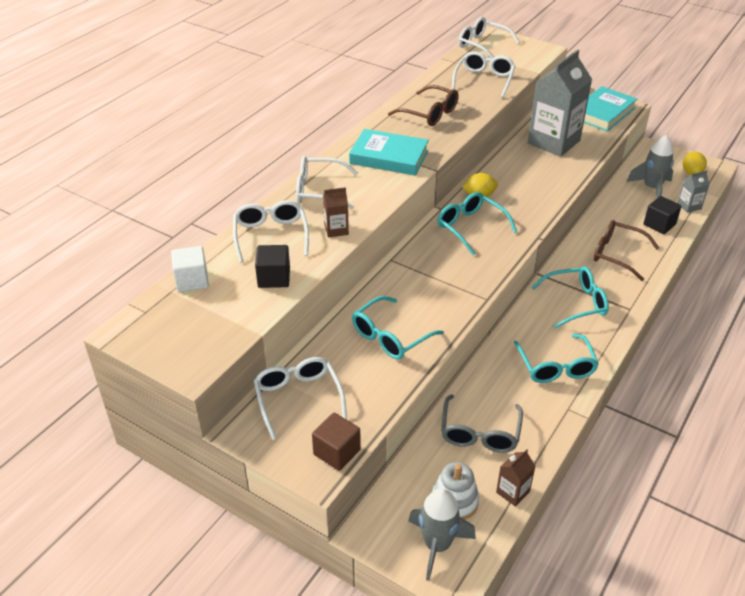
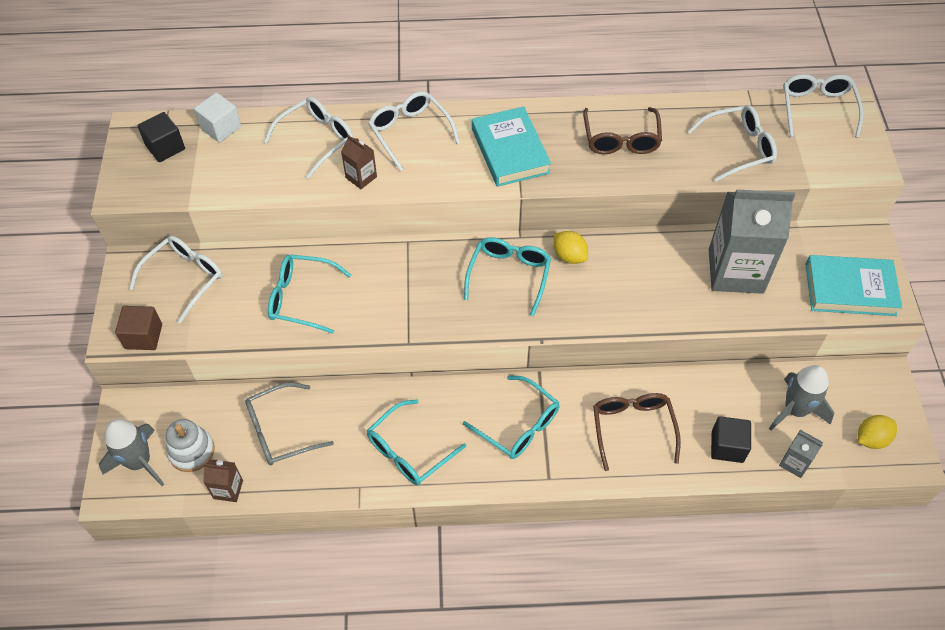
camera: 55 degrees right, 15 degrees up
(274, 278) = (262, 175): black cube -> black cube (165, 147)

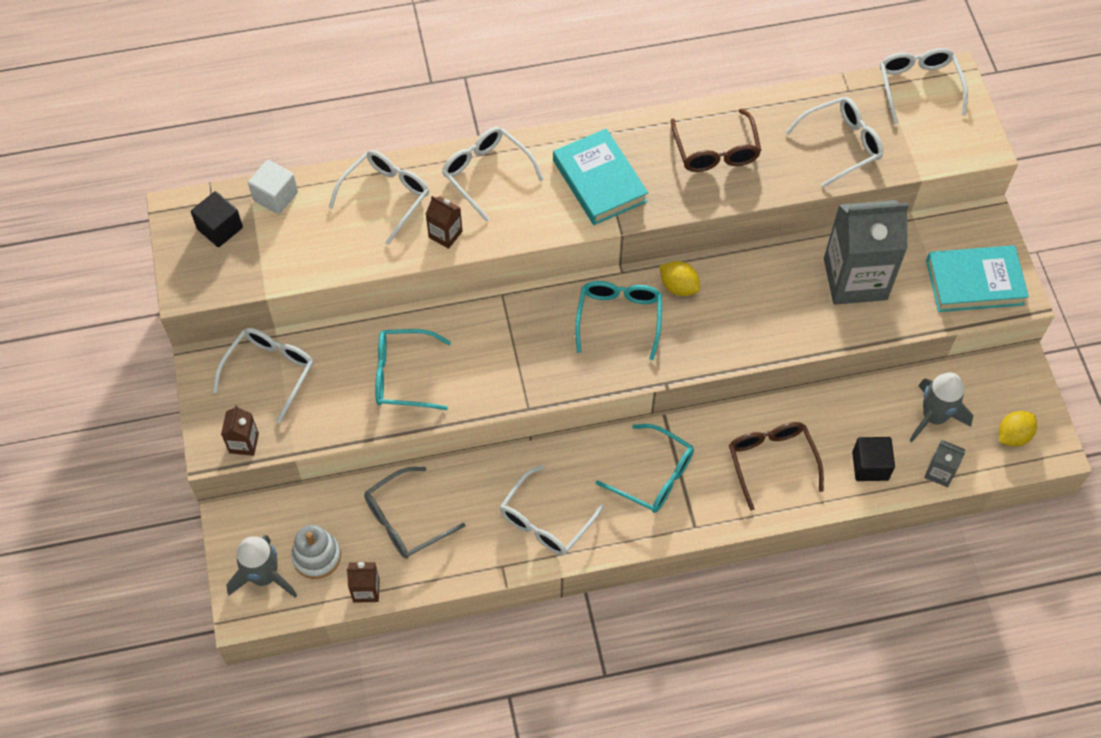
camera: 10 degrees left, 5 degrees up
(143, 336) = (244, 443): brown cube -> brown carton
(409, 451) = (545, 520): turquoise glasses -> white glasses

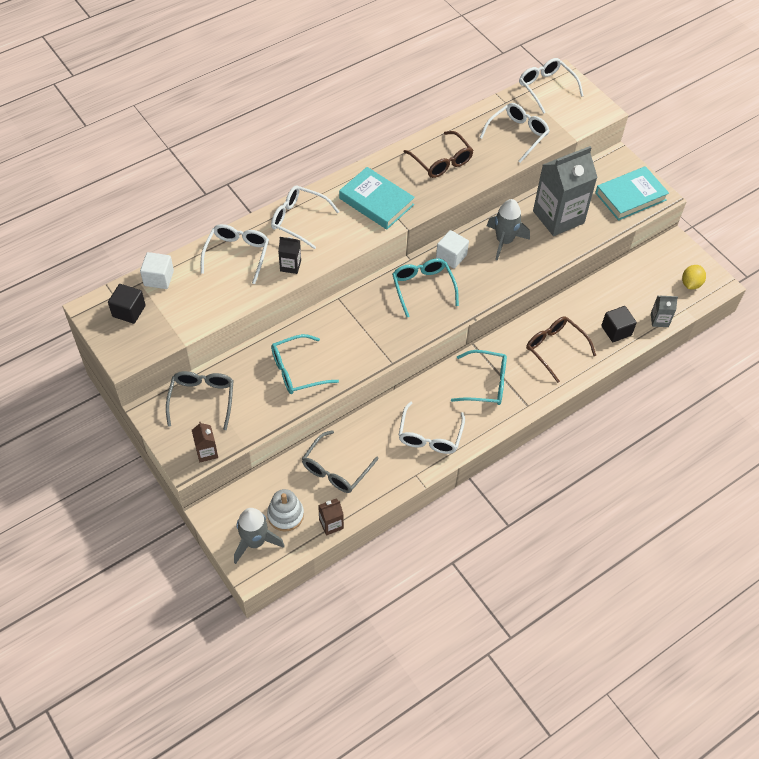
camera: 25 degrees left, 5 degrees down
(270, 372) = (202, 399): white glasses -> grey glasses
(445, 234) = (290, 265): brown carton -> black carton
(678, 287) = (451, 256): yellow lemon -> white cube
(933, 417) = (639, 289): grey rocket -> grey rocket (504, 241)

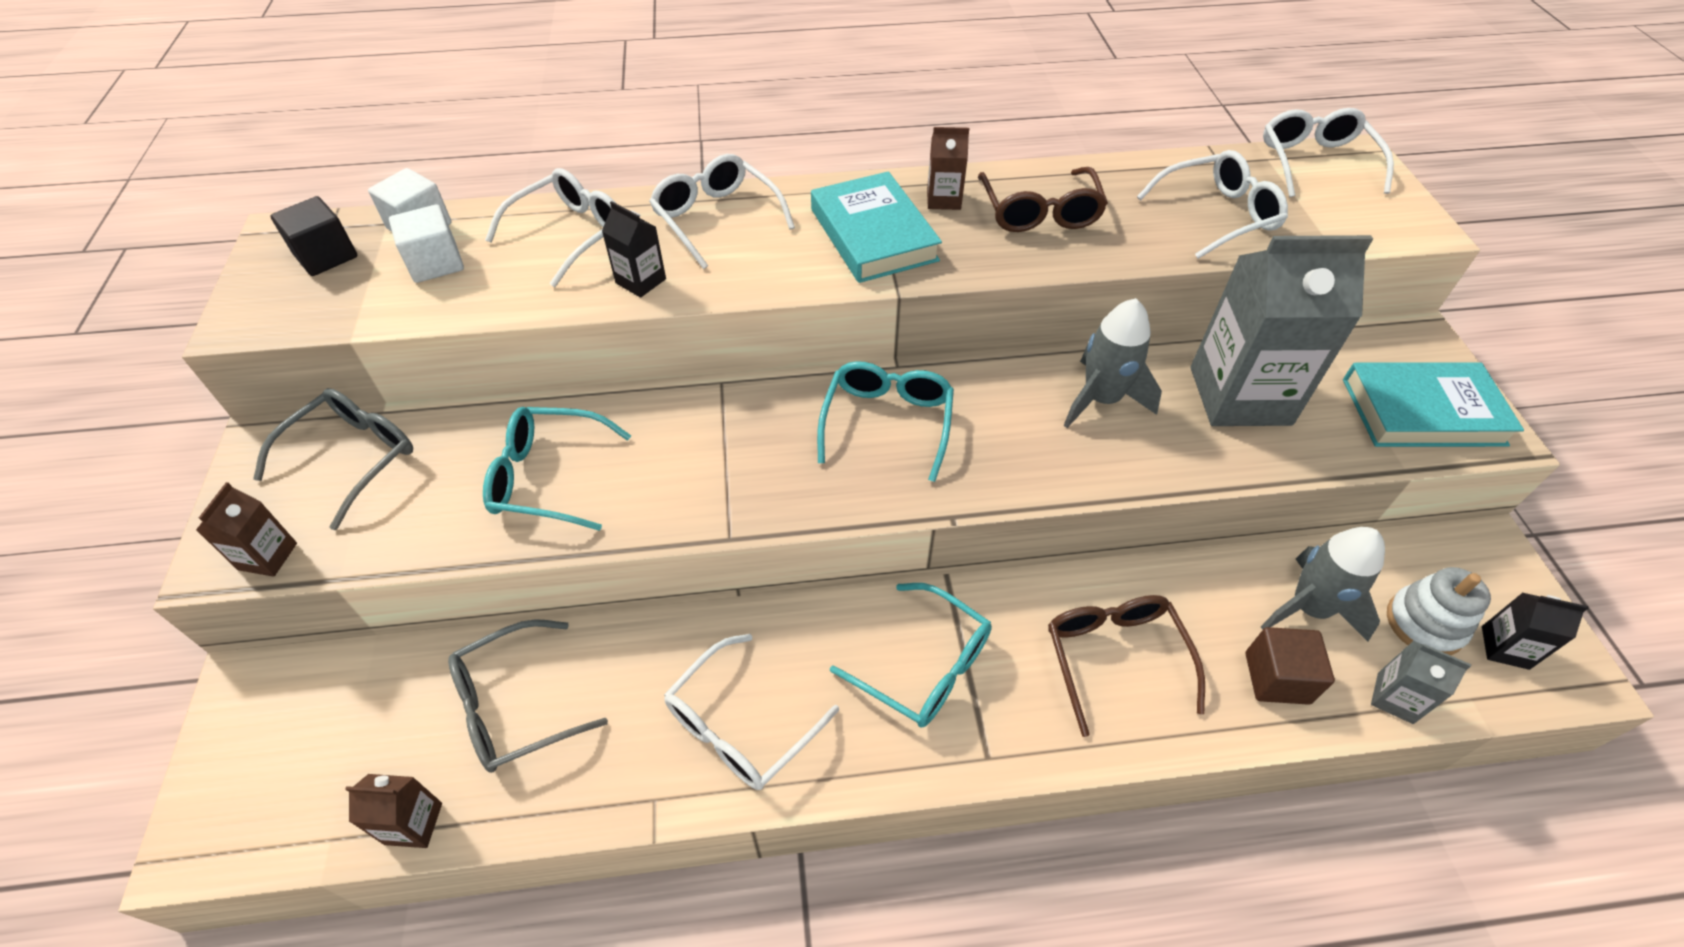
camera: 30 degrees right, 5 degrees down
(255, 542) = (254, 783): grey rocket -> grey rocket (1309, 608)
(285, 515) = (353, 755): white stacking toy -> white stacking toy (1424, 623)
(395, 170) = (943, 199): none -> brown carton
(451, 256) = (978, 389): white cube -> white cube (435, 263)
(616, 330) = (1277, 678): black cube -> brown cube
(691, 284) = (1505, 647): yellow lemon -> black carton

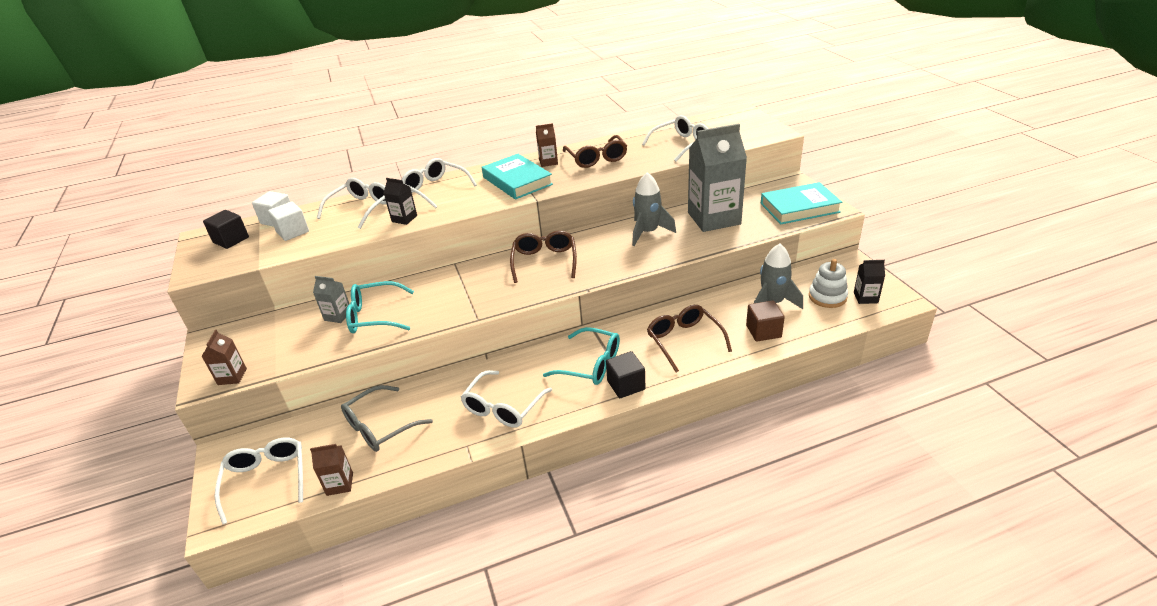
camera: 10 degrees left, 15 degrees down
(353, 458) = (265, 330): grey glasses -> none
(887, 423) = (544, 261): turquoise glasses -> brown glasses
(979, 739) = (626, 385): none -> black cube
(1315, 162) = (723, 118): white glasses -> white glasses (266, 479)
(1395, 698) = (820, 326): grey carton -> grey carton (338, 316)

